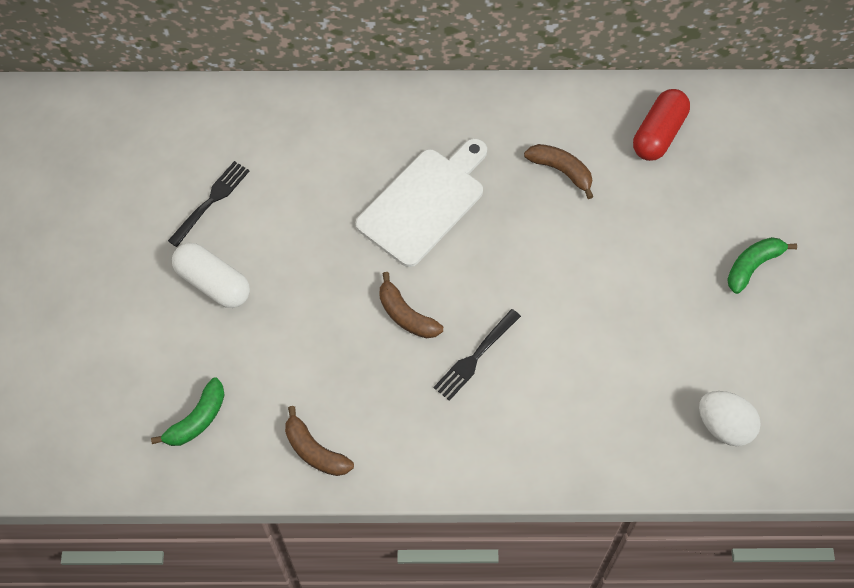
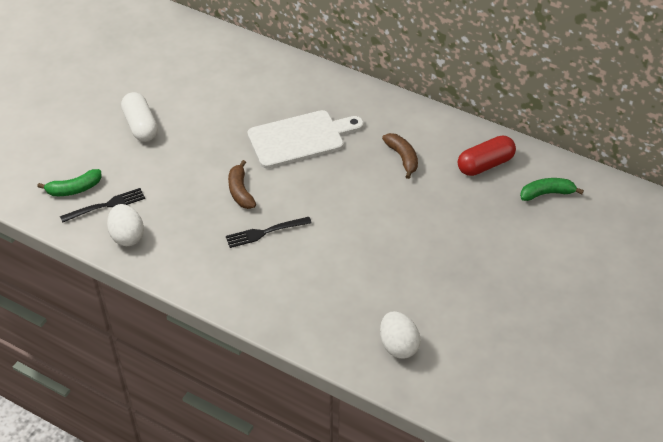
camera: 30 degrees right, 15 degrees down
(211, 201) = (174, 85): black fork -> black fork (106, 205)
(314, 451) = (127, 236): brown banana -> white egg
(753, 266) = (492, 265): green banana -> green banana (547, 193)

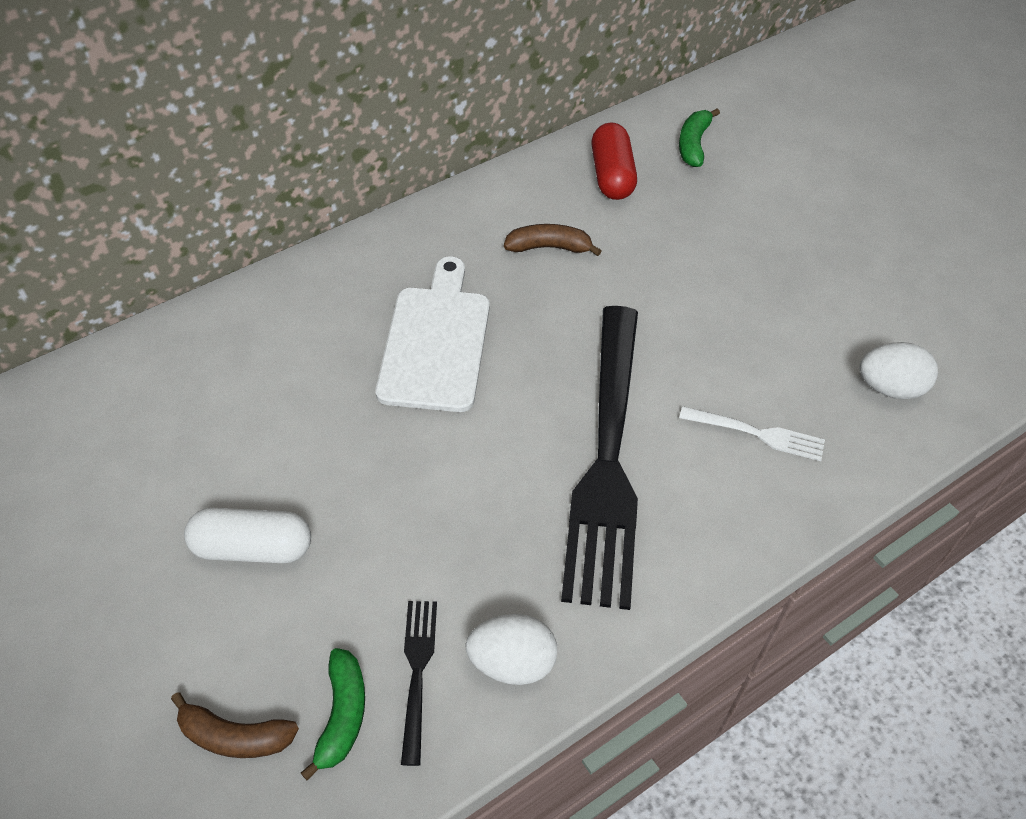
camera: 65 degrees left, 5 degrees up
(240, 191) = (502, 459): brown banana -> brown banana (234, 736)
(265, 232) = (607, 459): black fork -> black fork, size x2.41
(322, 291) = (757, 434): none -> white fork

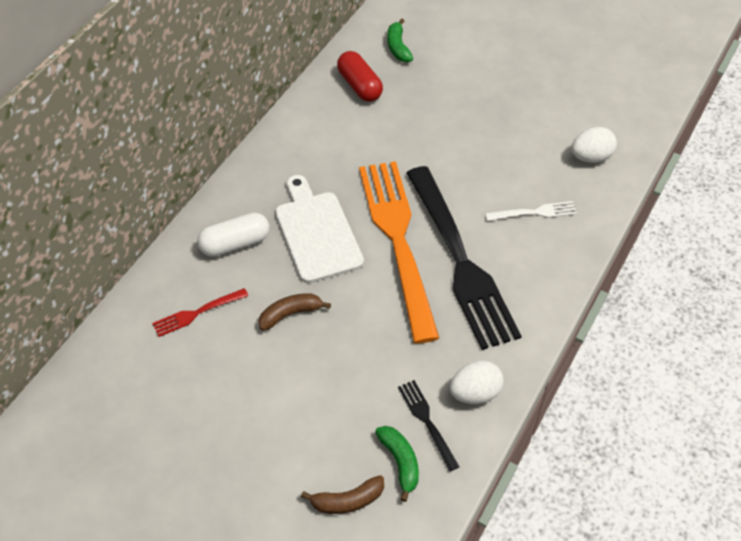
camera: 25 degrees left, 0 degrees up
(219, 384) = (197, 313): none -> red fork
(253, 548) = (287, 398): white capsule -> white capsule (235, 243)
(537, 395) = (398, 241): none -> orange fork
(549, 247) = (349, 147): brown banana -> brown banana (290, 314)

